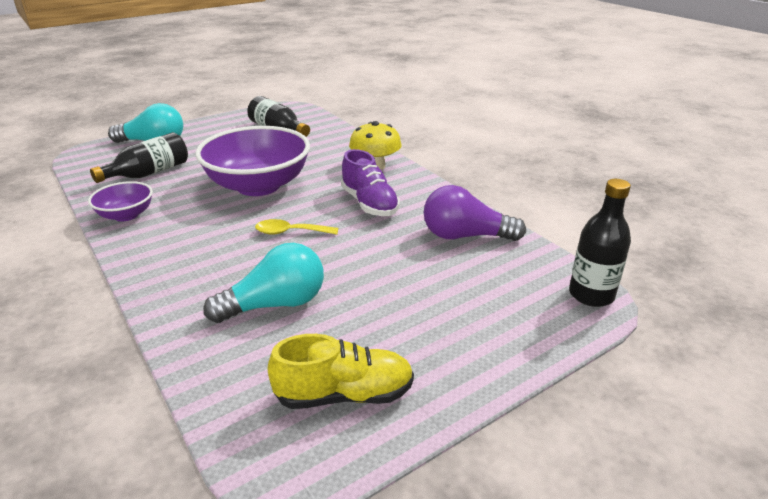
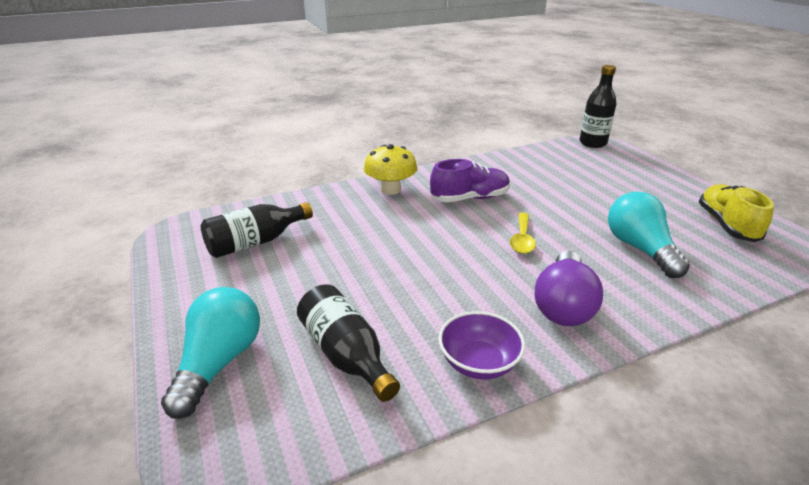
camera: 80 degrees left, 0 degrees up
(258, 186) = (416, 257): purple bowl -> none
(465, 236) = (526, 167): purple light bulb -> purple light bulb (563, 305)

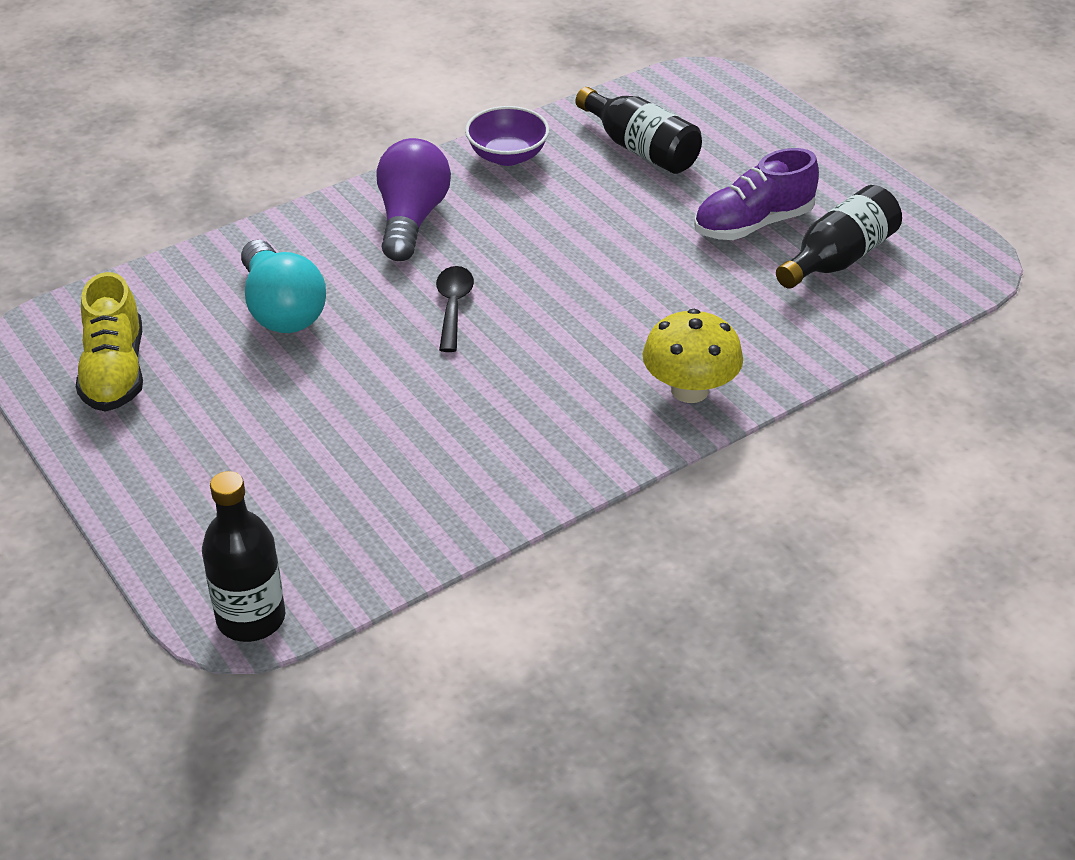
camera: 170 degrees right, 10 degrees up
(219, 363) = (759, 131): turquoise light bulb -> none
(470, 198) = (540, 384): purple shoe -> purple shoe (753, 224)
(522, 239) = (453, 307): yellow spoon -> black spoon

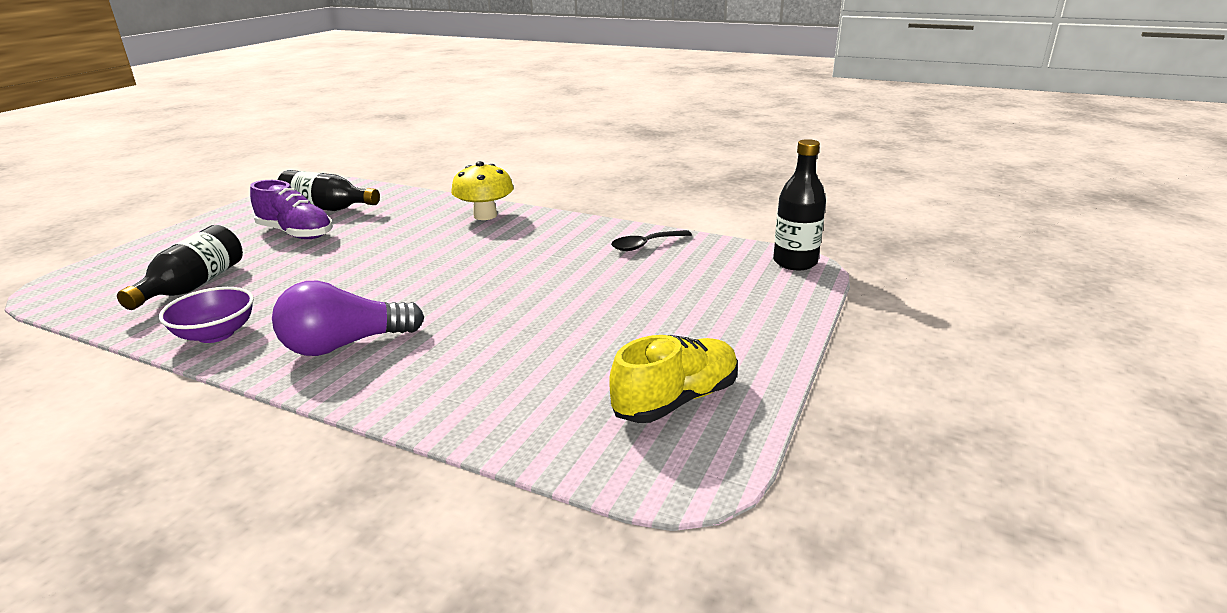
camera: 120 degrees left, 15 degrees down
(281, 309) = (519, 356): turquoise light bulb -> none
(453, 307) = (459, 293): black spoon -> black spoon (645, 245)

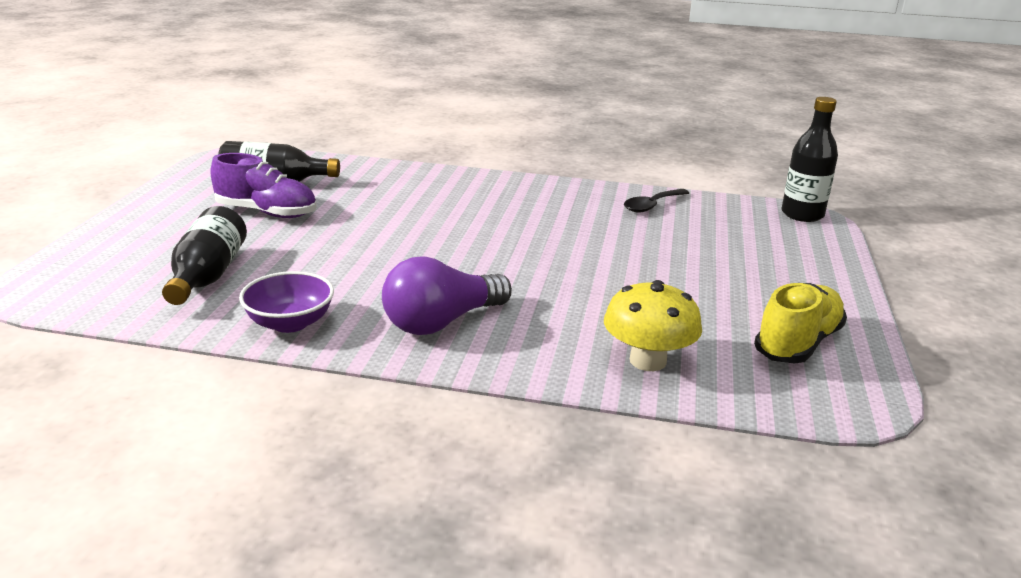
camera: 15 degrees left, 0 degrees up
(485, 215) = (461, 183): yellow mushroom -> yellow mushroom (647, 361)

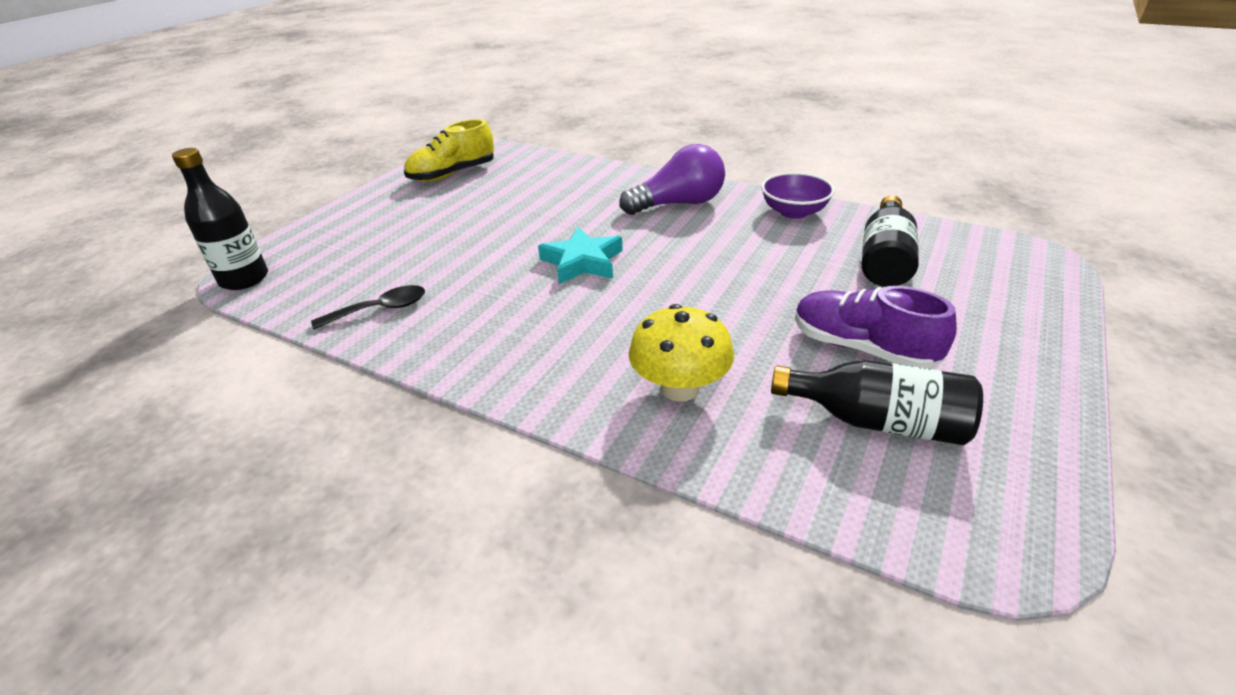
camera: 160 degrees left, 10 degrees up
(516, 250) = (582, 262): none -> turquoise star
(647, 361) = (557, 173): yellow mushroom -> yellow mushroom (680, 388)

